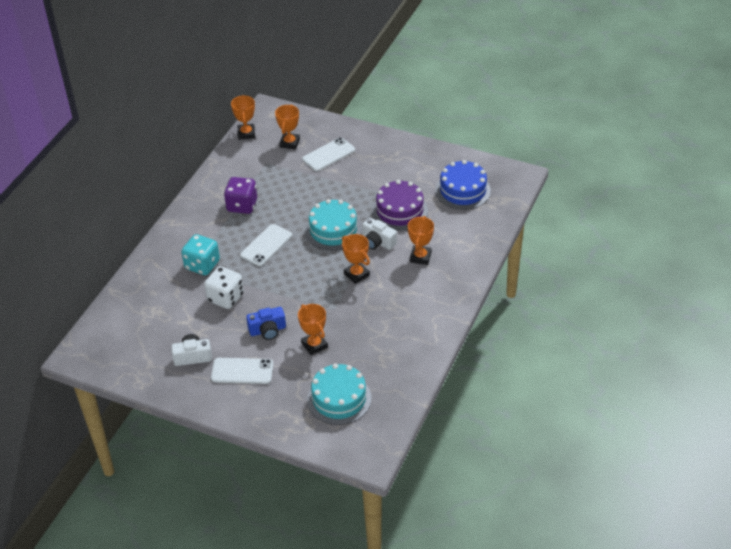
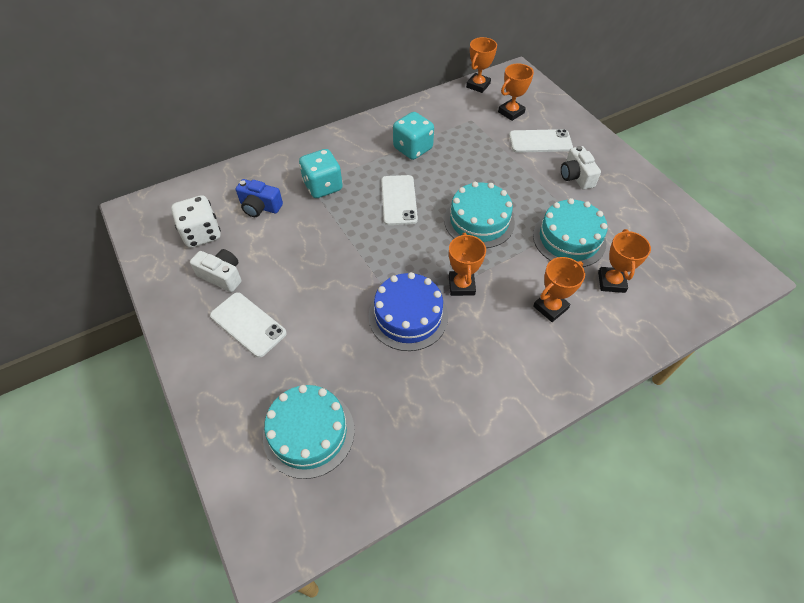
camera: 35 degrees right, 10 degrees up
(225, 298) = (311, 232): white dice -> white dice (202, 234)
(242, 206) = (413, 149): purple dice -> turquoise dice
(266, 245) = (399, 200): white phone -> white phone turned 75 degrees counterclockwise
(267, 330) = (315, 293): blue camera -> blue camera (260, 207)
(314, 345) = (344, 342): orange trophy -> orange trophy (611, 282)
(377, 242) = (515, 261): white camera -> white camera (576, 176)
(400, 211) = (569, 239): purple cake -> turquoise cake
(463, 190) = (662, 255): blue cake -> blue cake (408, 316)

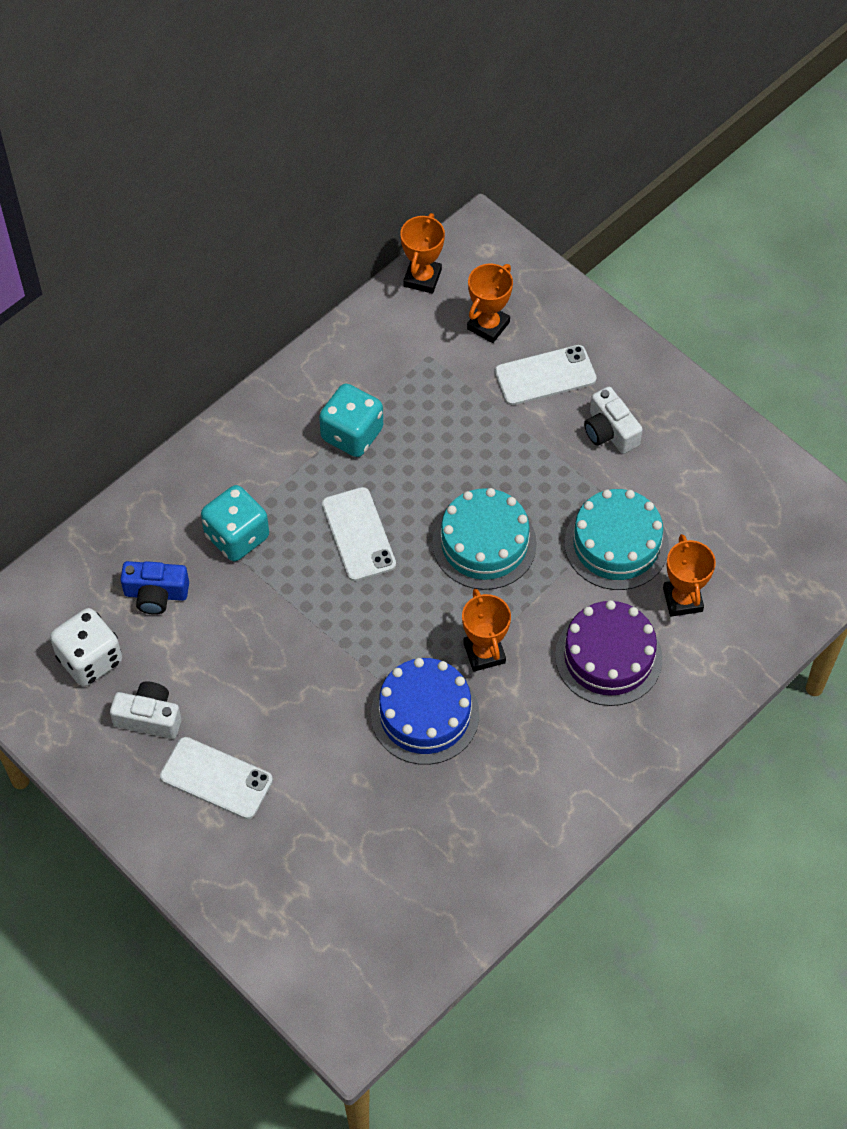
camera: 15 degrees left, 5 degrees up
(309, 432) = (349, 895): turquoise cake -> none
(550, 307) = (608, 657): orange trophy -> purple cake

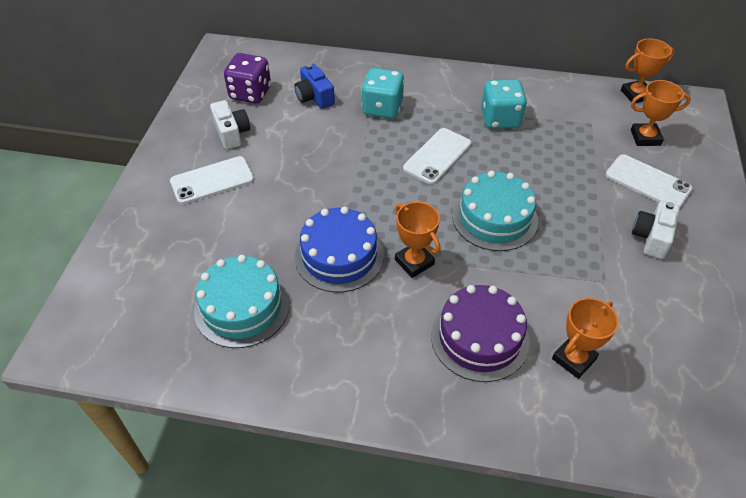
camera: 55 degrees right, 10 degrees down
(90, 659) = (250, 93): white dice -> purple dice
(216, 778) = (212, 180): white phone -> white phone turned 75 degrees clockwise
(484, 653) = (414, 262): orange trophy -> orange trophy turned 75 degrees counterclockwise
(616, 544) = (573, 290): turquoise cake -> turquoise cake (242, 307)

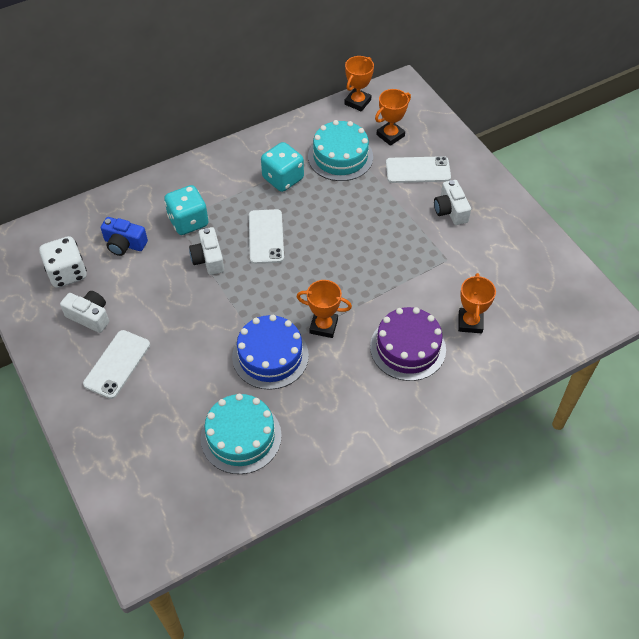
camera: 40 degrees left, 5 degrees up
(250, 93) = (67, 273): purple dice -> white dice
(369, 145) = (208, 259): none -> white camera
(494, 218) = (346, 259): turquoise cake -> turquoise cake (340, 156)

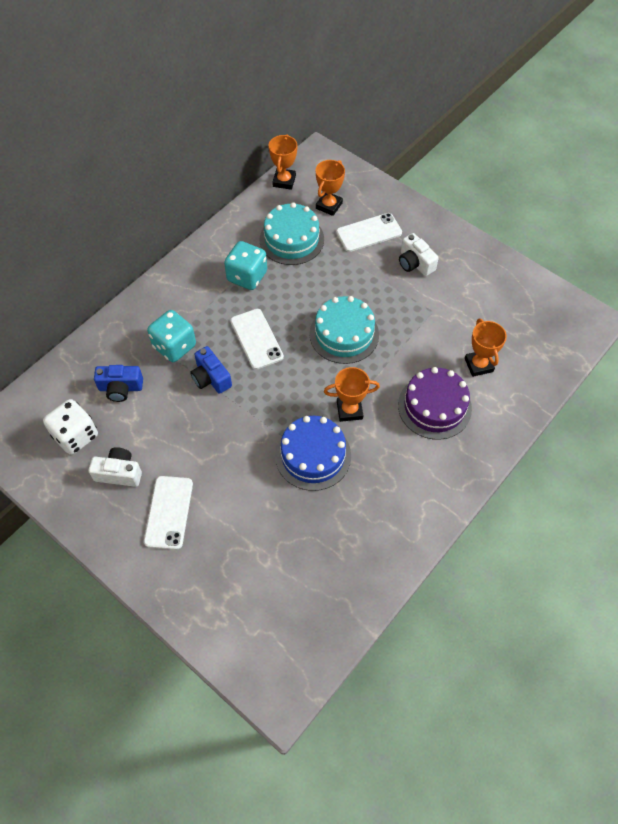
camera: 20 degrees left, 5 degrees up
(208, 259) = (211, 378): white camera -> blue camera
(241, 436) = (320, 543): turquoise cake -> turquoise cake (344, 334)

